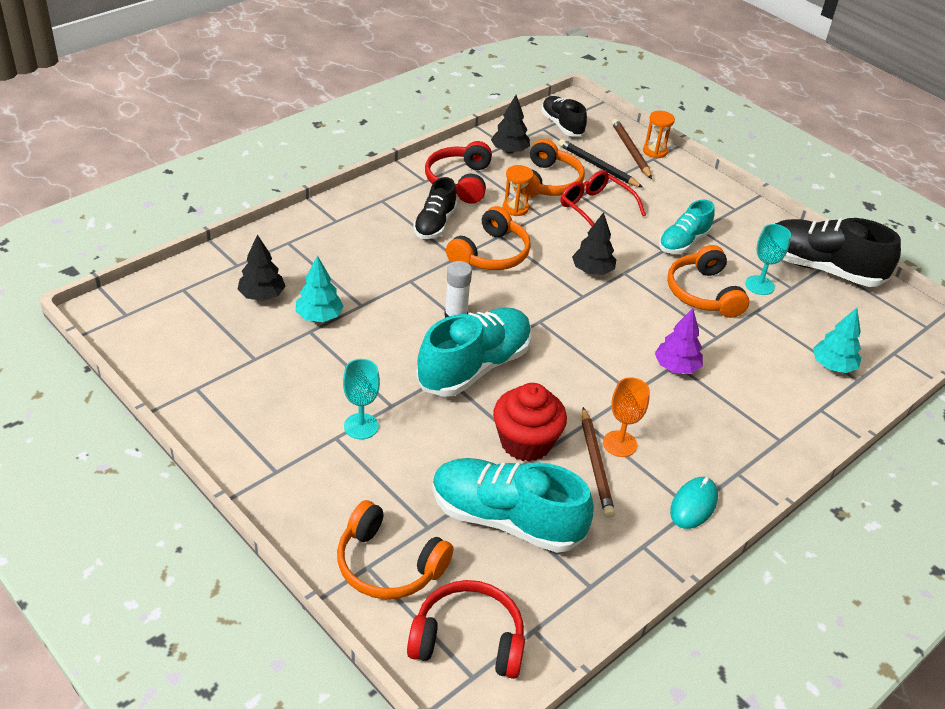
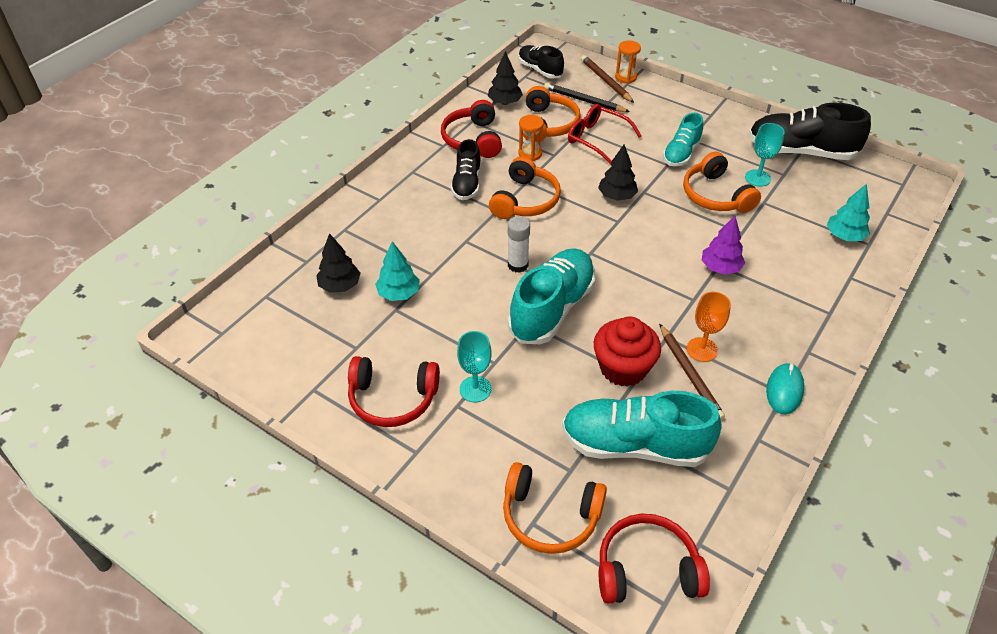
camera: 10 degrees left, 5 degrees up
(272, 415) = (392, 399): none -> red headphones

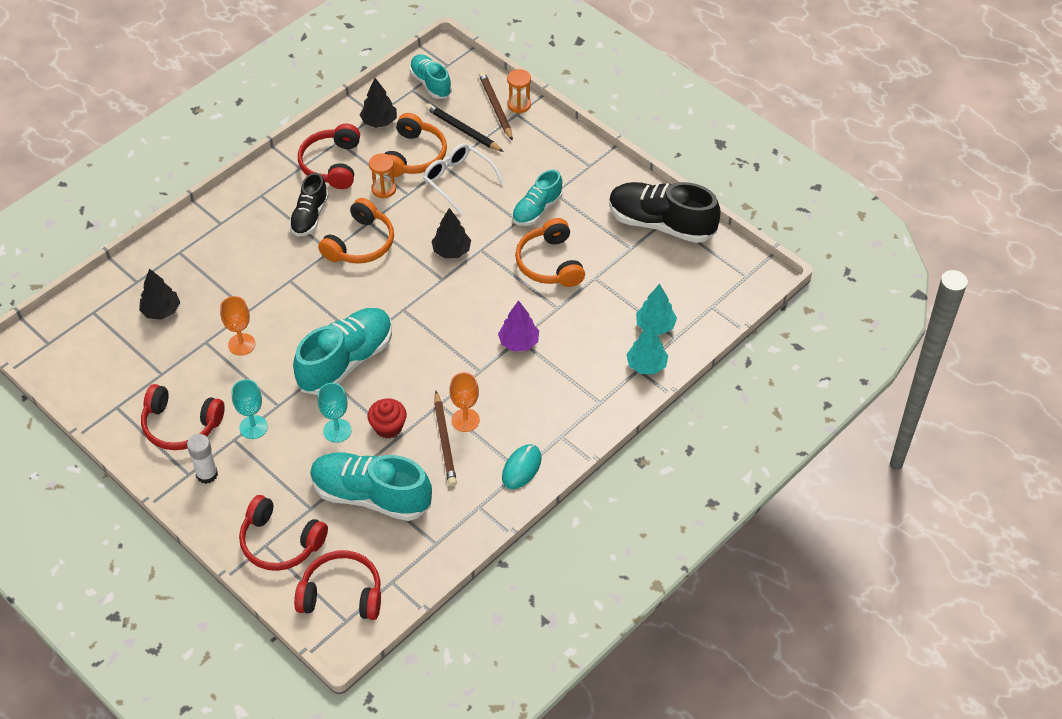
camera: 10 degrees right, 5 degrees up
(398, 293) = (212, 326): turquoise tree -> turquoise tree (646, 365)
(435, 307) = (241, 344): none -> orange goblet
(518, 265) = (330, 312): white glue stick -> white glue stick (207, 474)
(540, 70) = (430, 83): black shoe -> turquoise shoe
(550, 516) = (280, 542): orange headphones -> red headphones
(597, 139) = (458, 180): red glasses -> white glasses
(623, 368) = (388, 427): red cupcake -> red cupcake, size x0.66
(757, 178) = (602, 249): turquoise goblet -> turquoise goblet (337, 430)

